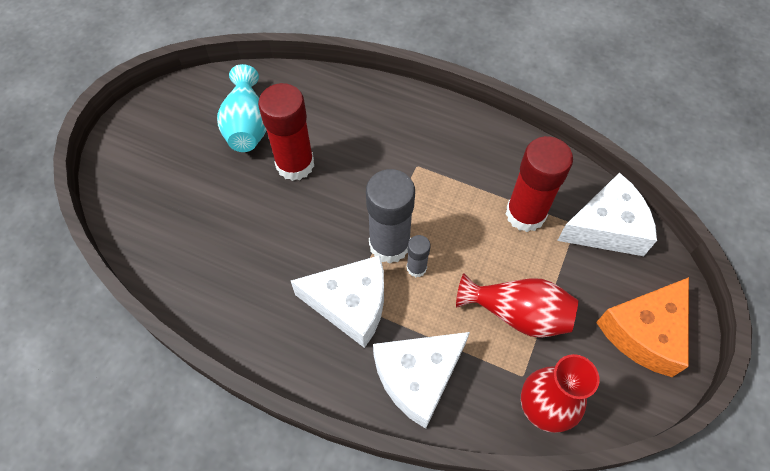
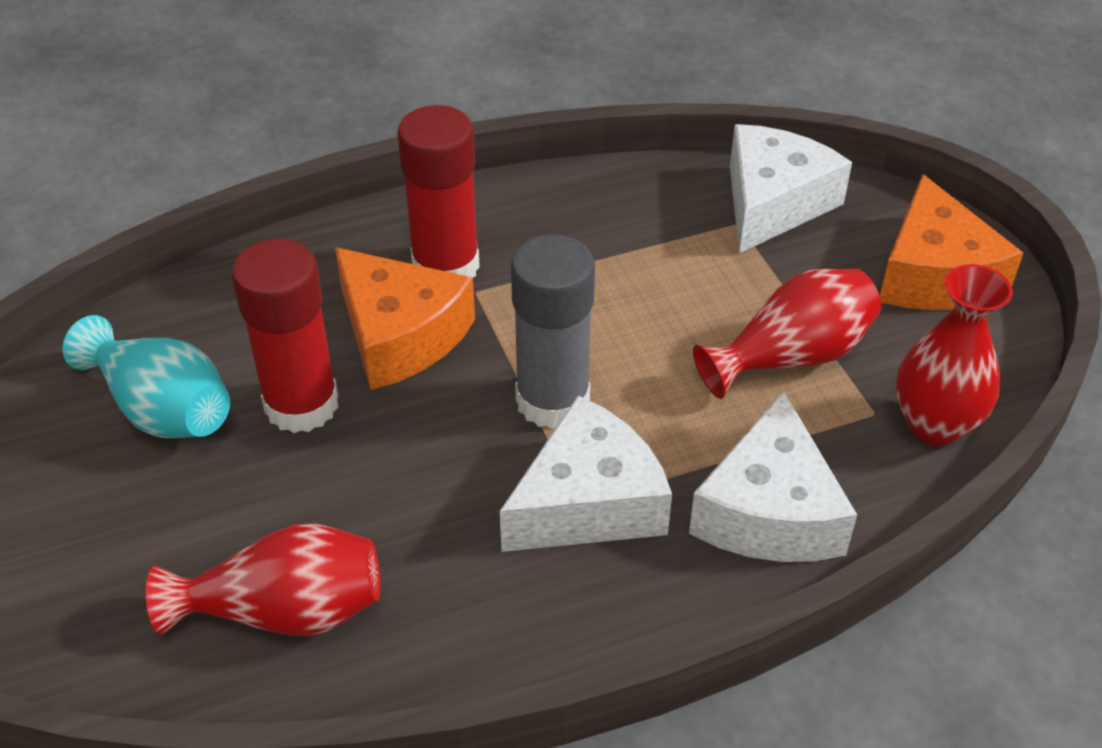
camera: 45 degrees left, 15 degrees down
(198, 249) = (285, 611): none -> red vase
(364, 162) = (400, 335): none -> orange cheese
(416, 268) = (618, 400): grey glue stick -> none
(525, 214) = (671, 251): red glue stick -> red glue stick (445, 266)

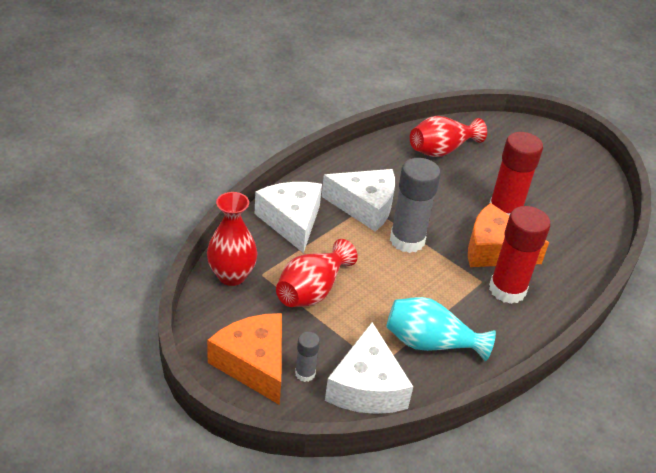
camera: 150 degrees right, 5 degrees down
(162, 409) = (553, 196): turquoise vase -> turquoise vase (430, 343)
(588, 502) = (365, 206): white cheese -> white cheese turned 105 degrees counterclockwise
(858, 242) = (305, 373): none -> grey glue stick

